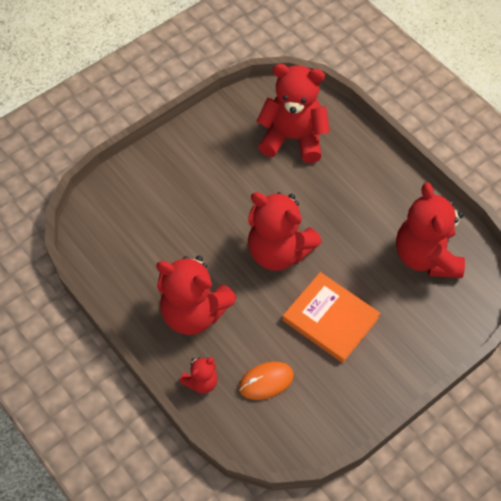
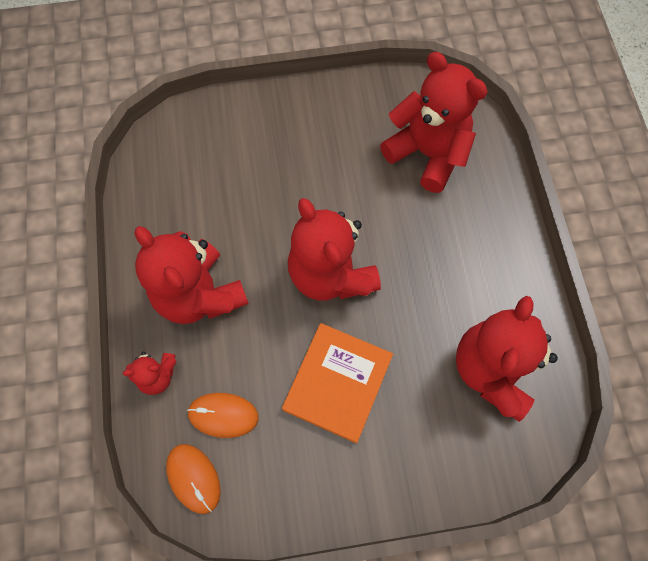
camera: 30 degrees right, 10 degrees up
(273, 432) = (193, 478): none -> orange mouse
(330, 319) = (338, 383): orange book -> orange book turned 45 degrees clockwise

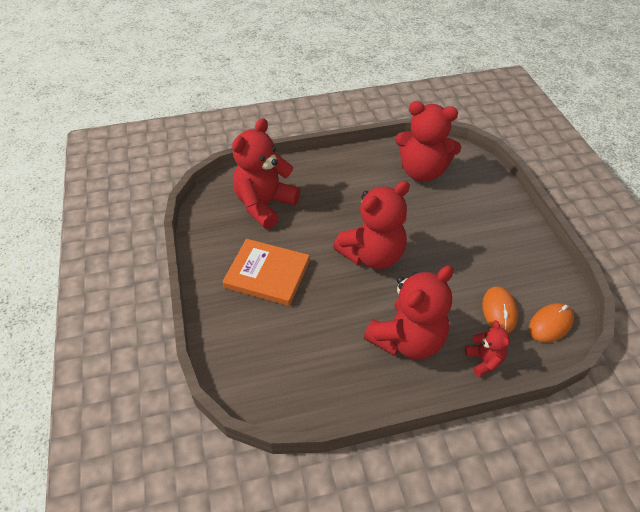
camera: 95 degrees left, 20 degrees down
(338, 383) = (454, 246): orange book -> orange book (267, 274)

